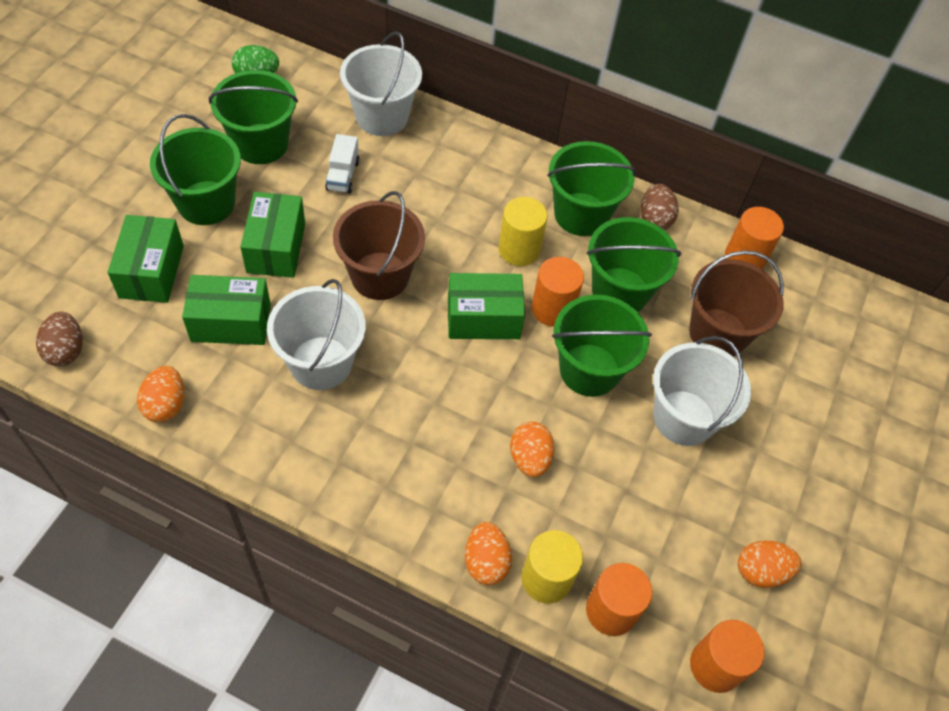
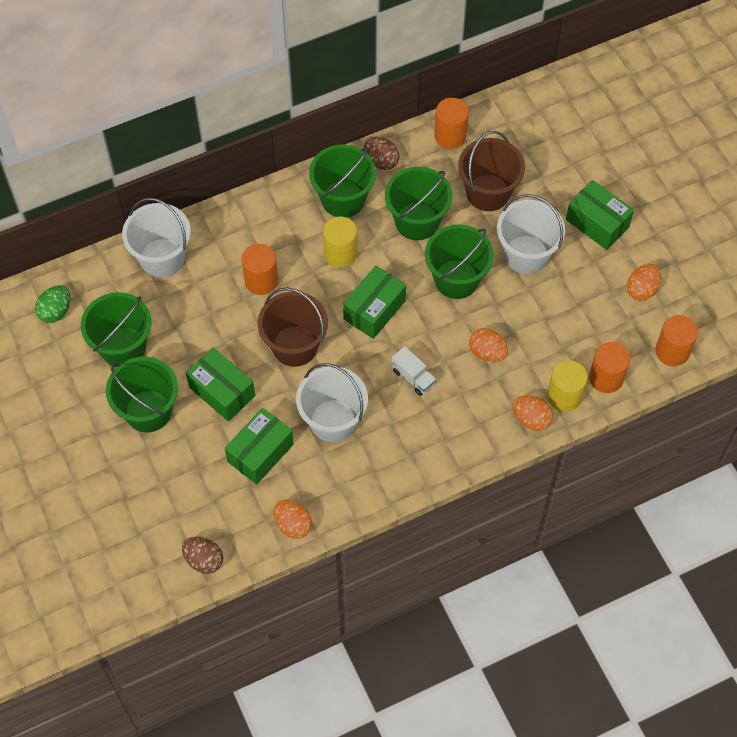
camera: 45 degrees left, 5 degrees up
(151, 271) = (180, 476): green box -> green box (597, 223)
(343, 175) = (194, 314): white truck -> white truck (413, 377)
(553, 309) = (399, 267): orange cylinder -> orange cylinder (261, 281)

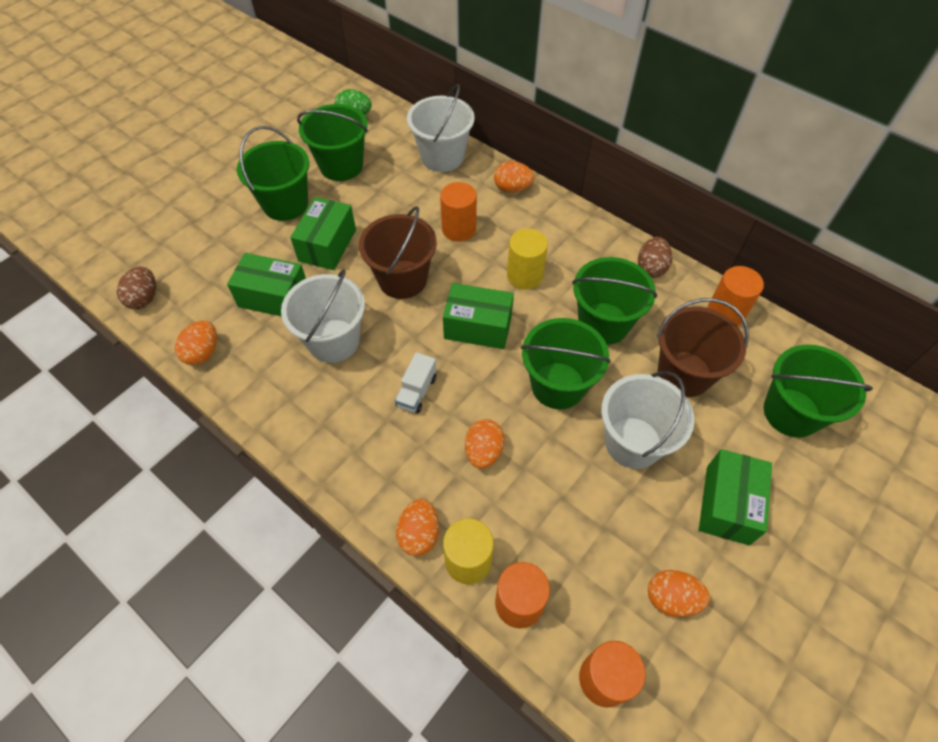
camera: 65 degrees right, 5 degrees down
(236, 219) = (512, 188): none -> orange egg
(343, 199) = (586, 255): green bucket -> green bucket (791, 412)

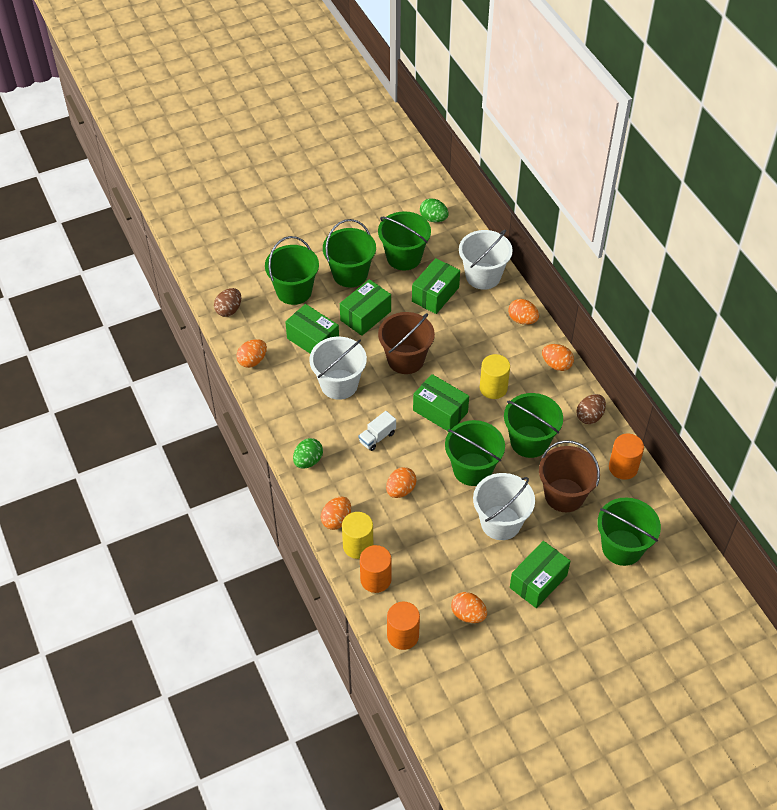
camera: 25 degrees right, 5 degrees down
(223, 246) = (294, 291): none -> green bucket
(339, 462) = (308, 461): none -> green egg
(399, 194) = (435, 294): none -> green box
(459, 229) = (465, 337): orange cylinder -> none
(579, 224) = (556, 365): none -> orange egg

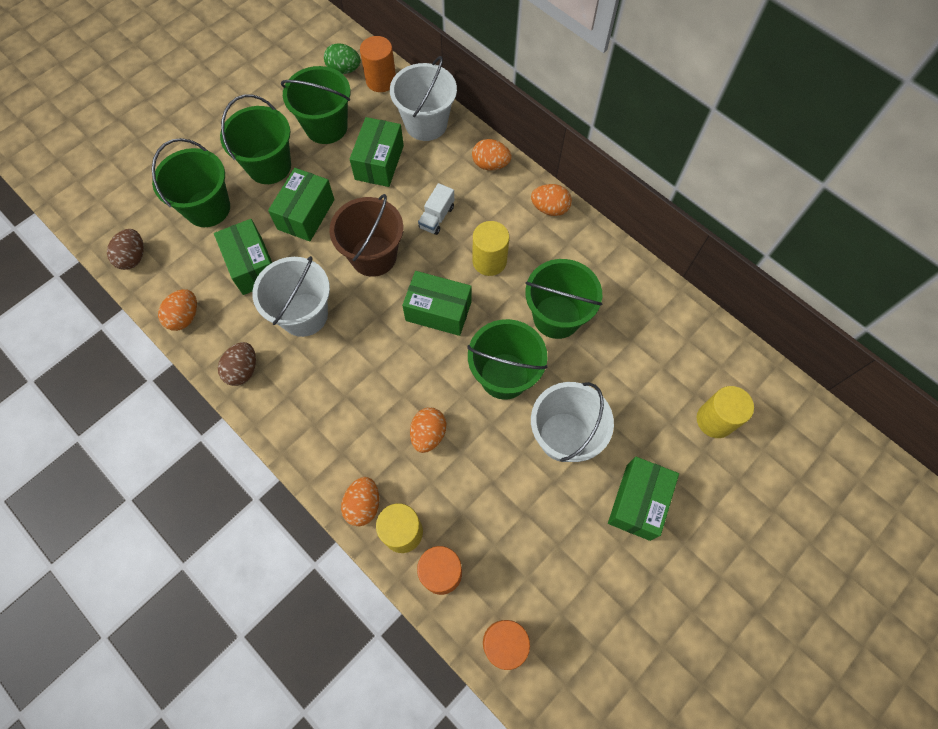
camera: 20 degrees left, 15 degrees up
(308, 461) = (300, 433): green egg -> none
(313, 340) = (252, 265): green box -> green box turned 45 degrees clockwise
(377, 437) = (375, 371): white truck -> white truck (437, 217)
(468, 614) = (572, 580): orange egg -> none
(564, 495) = (623, 374): brown bucket -> none
(589, 416) = (611, 262): brown egg -> brown egg (243, 370)
(622, 547) = (715, 420): green bucket -> yellow cylinder
(623, 467) = (674, 315): orange cylinder -> orange cylinder (381, 80)

